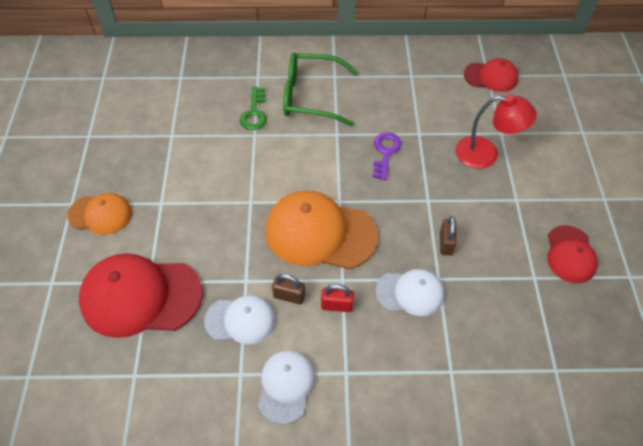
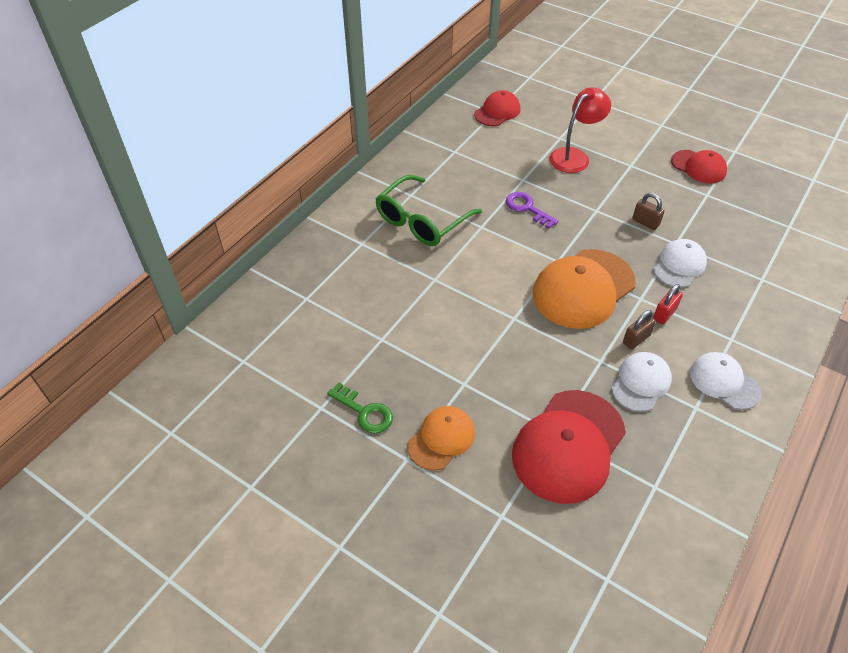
camera: 55 degrees left, 5 degrees down
(254, 113) = (407, 267): green key -> green key (365, 412)

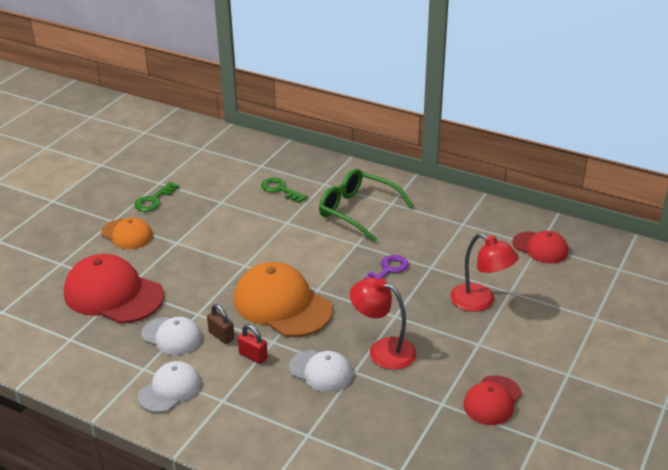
camera: 85 degrees right, 15 degrees down
(366, 282) = (280, 189): none -> green key
(645, 222) = (383, 350): brown padlock -> red lamp

